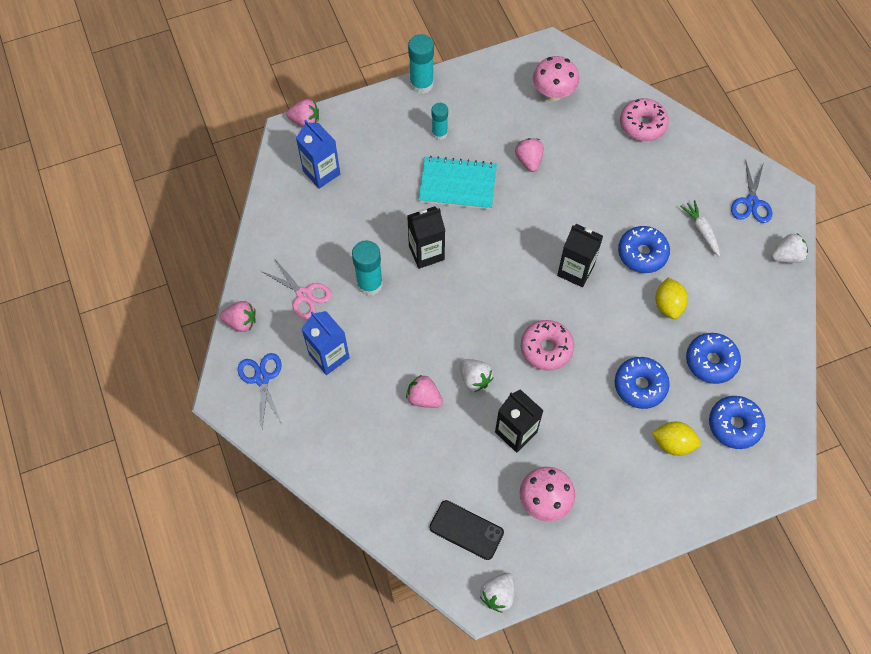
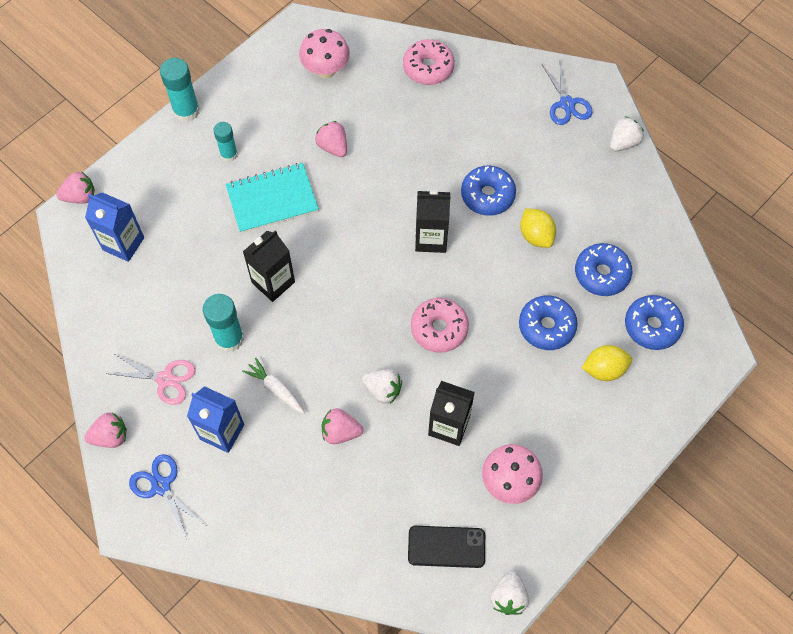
camera: 25 degrees left, 0 degrees up
(701, 230) = (533, 150): white carrot -> white carrot (275, 389)

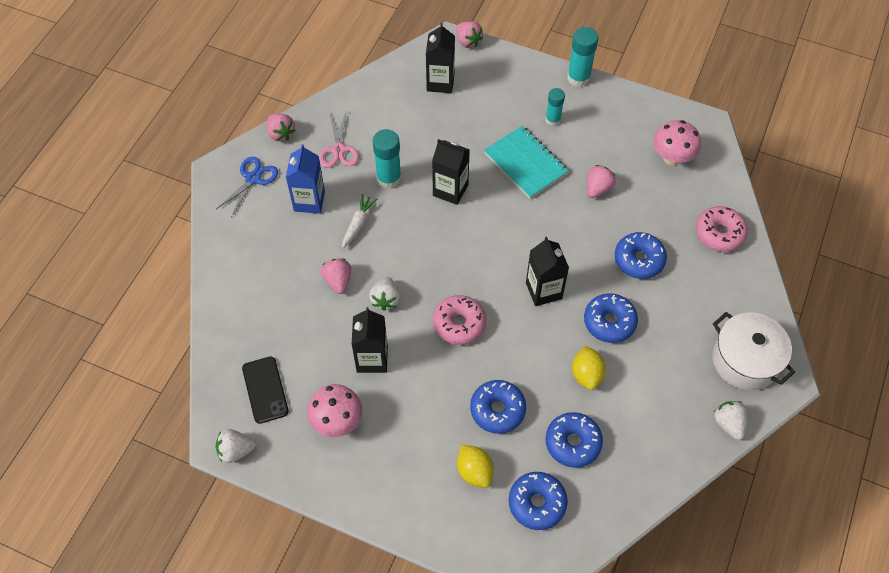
camera: 70 degrees right, 5 degrees down
(123, 244) = (440, 82): blue carton -> black carton
(430, 144) = (639, 260): none -> blue donut
(536, 236) = (586, 374): yellow lemon -> yellow lemon turned 45 degrees counterclockwise
(566, 104) = (745, 360): blue scissors -> white pot
(623, 142) = (728, 424): white strawberry -> white strawberry turned 135 degrees counterclockwise

